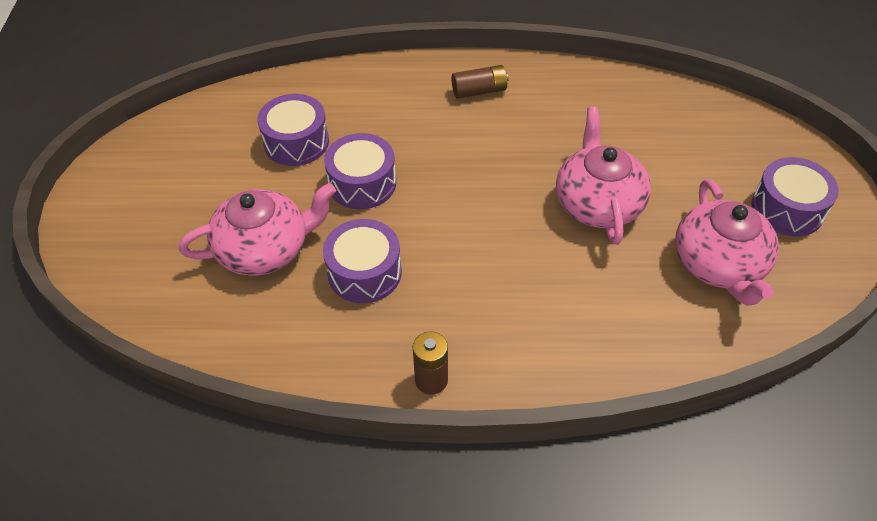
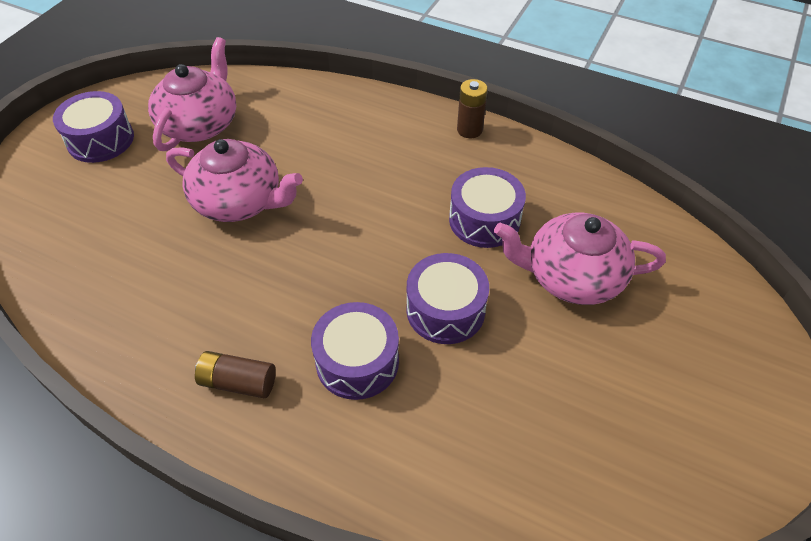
camera: 155 degrees left, 0 degrees up
(296, 142) = (499, 400): purple drum -> purple drum (357, 361)
(598, 203) = (239, 201): pink teapot -> pink teapot turned 90 degrees counterclockwise

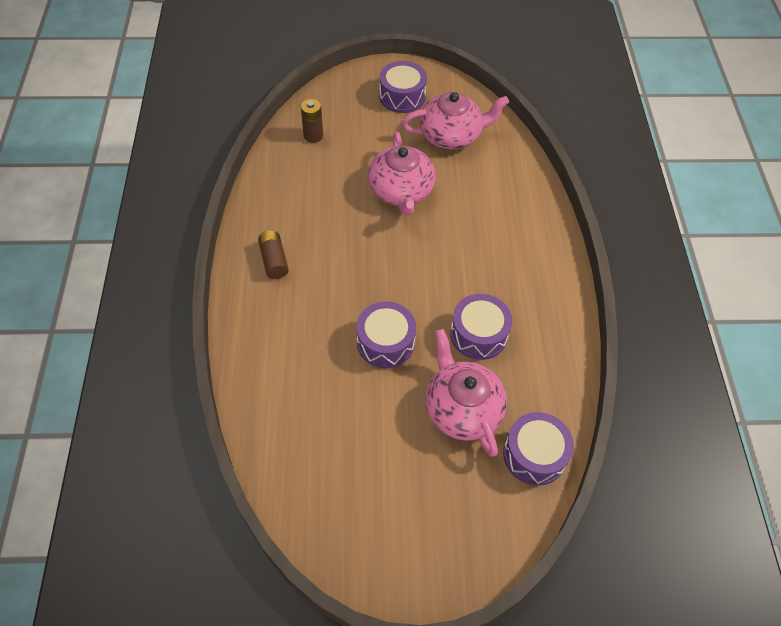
camera: 60 degrees right, 5 degrees up
(357, 361) = (320, 311): purple drum -> purple drum (534, 455)
(469, 130) = (563, 289): brown battery -> brown battery (313, 136)

